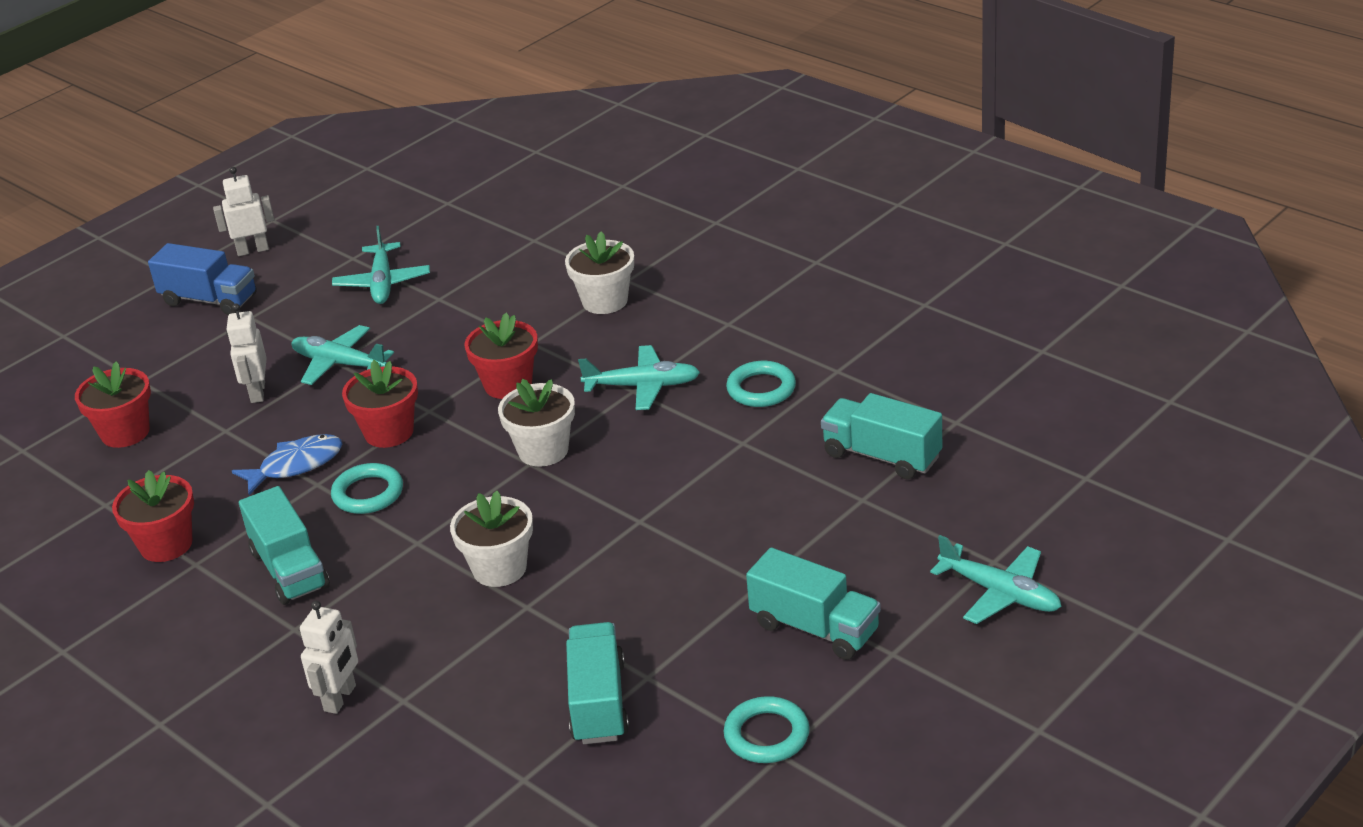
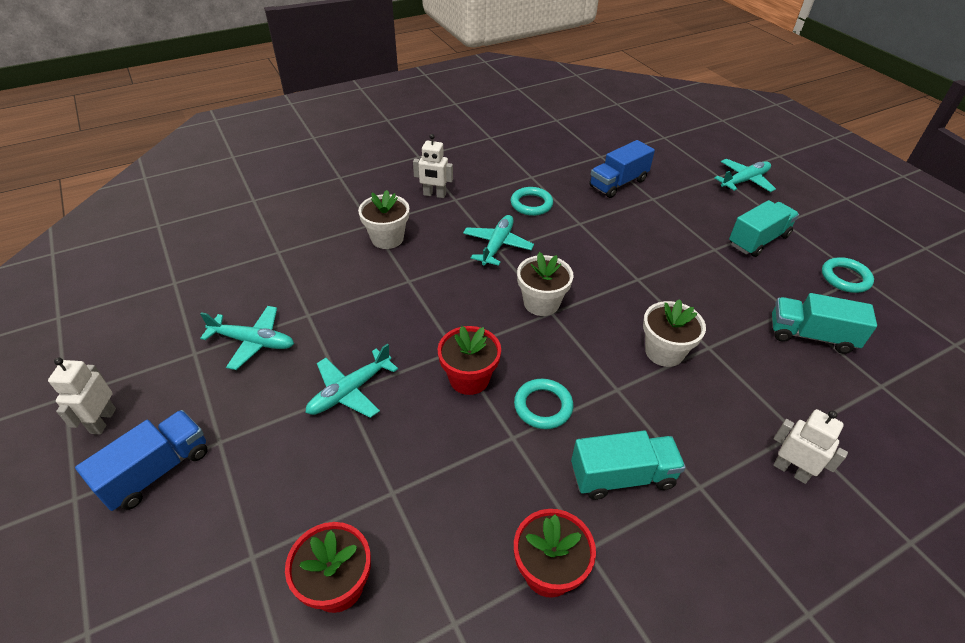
camera: 75 degrees left, 10 degrees up
(257, 392) = (349, 457): white robot -> white robot (434, 195)
(296, 465) = (479, 447): blue fish -> none
(508, 384) = (452, 303): red flower pot -> none
(882, 456) = (618, 183): turquoise truck -> blue truck

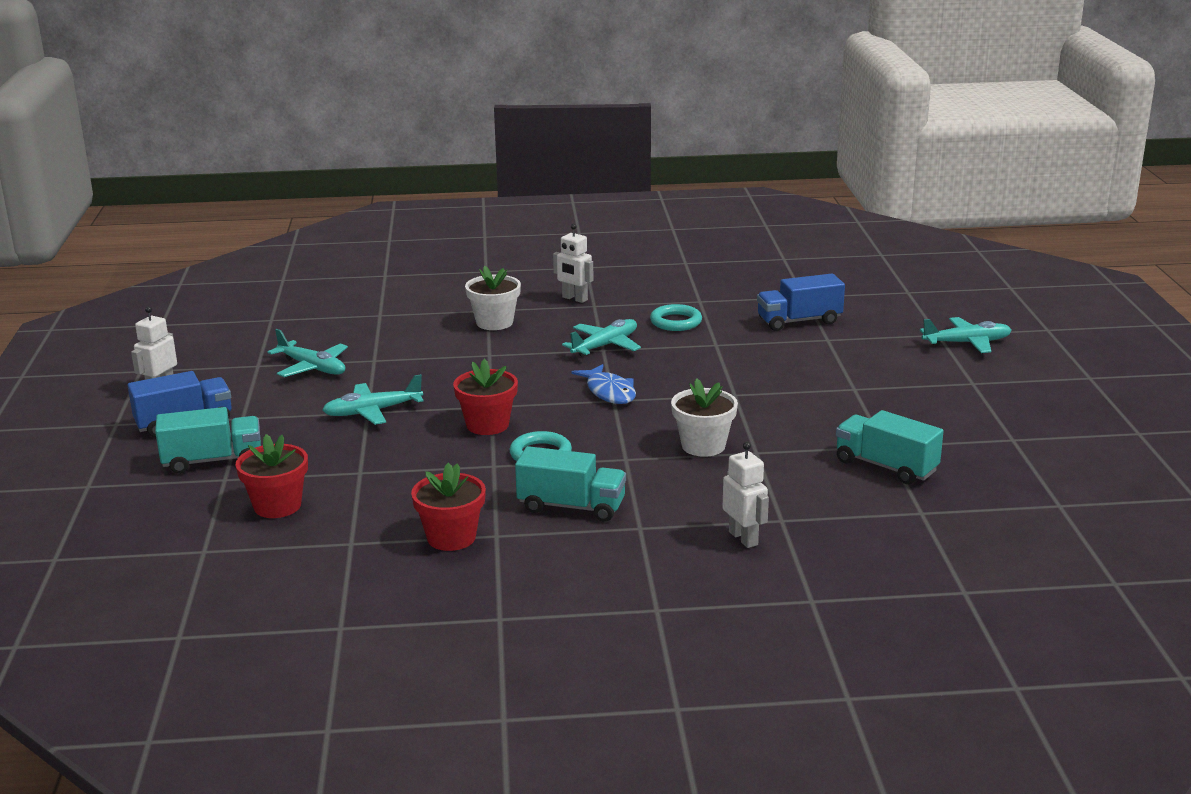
camera: 25 degrees right, 20 degrees down
(541, 303) = (609, 392): white flower pot -> blue fish
(758, 240) = (918, 391): turquoise truck -> turquoise truck (212, 460)
(845, 278) = (990, 436): turquoise ring -> none

